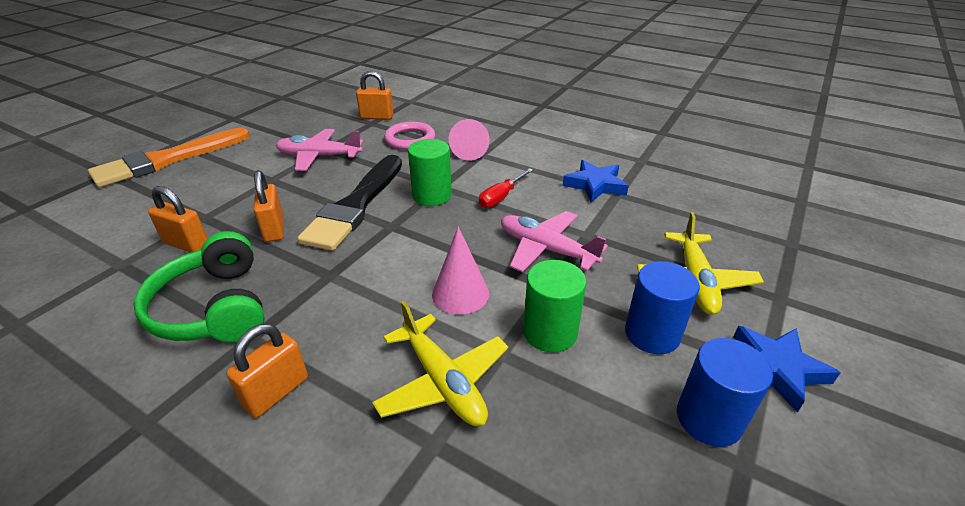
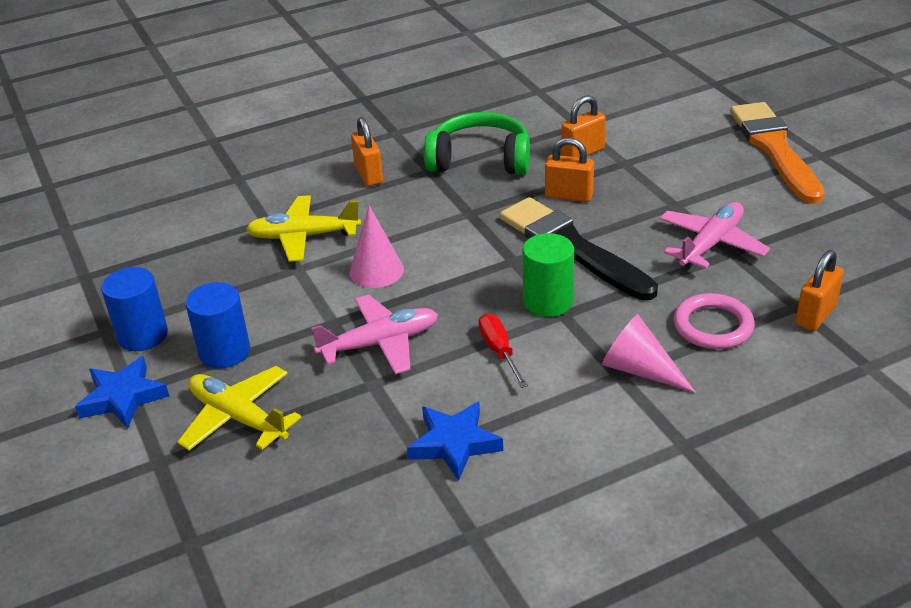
camera: 125 degrees right, 0 degrees up
(550, 332) = (287, 300): green cylinder -> none

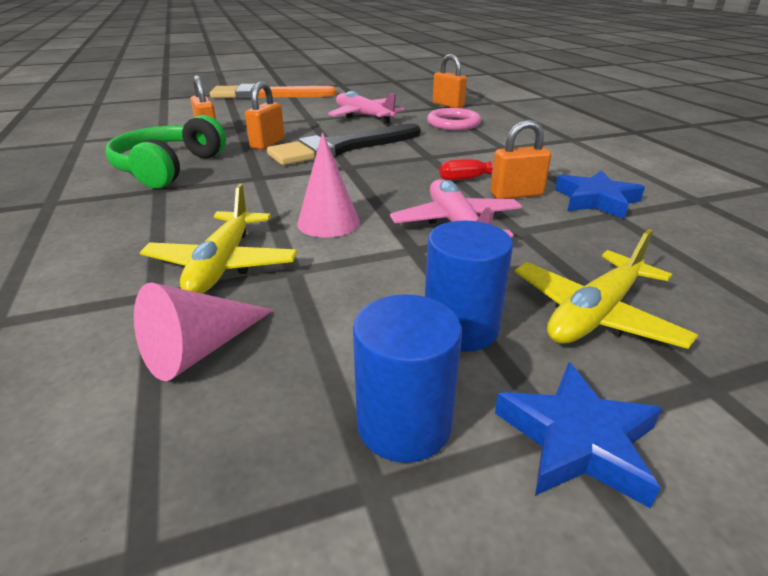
camera: 85 degrees left, 5 degrees down
(369, 175) = (125, 220): orange padlock -> orange padlock (516, 194)
(548, 302) = (412, 159): green cylinder -> none
(640, 370) = (498, 142): pink cone -> pink cone (200, 349)

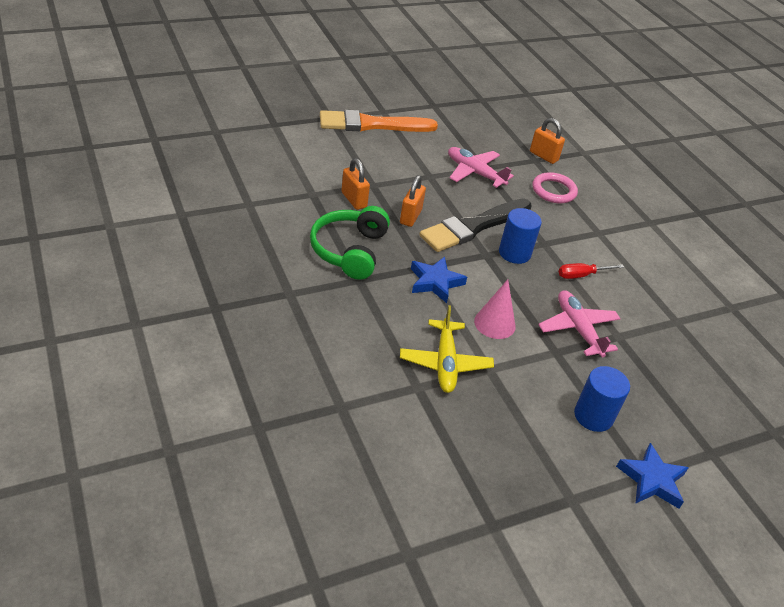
camera: 10 degrees left, 10 degrees up
(200, 349) = (465, 427): pink cone -> none
(404, 424) = (577, 471): blue cylinder -> blue cylinder (514, 253)
(516, 194) = (613, 296): orange padlock -> none
(595, 314) = (661, 408): yellow plane -> none
(596, 200) = (666, 305): blue star -> blue star (435, 282)

